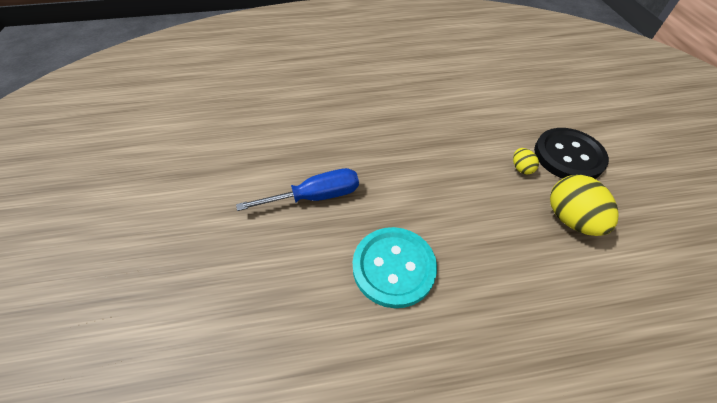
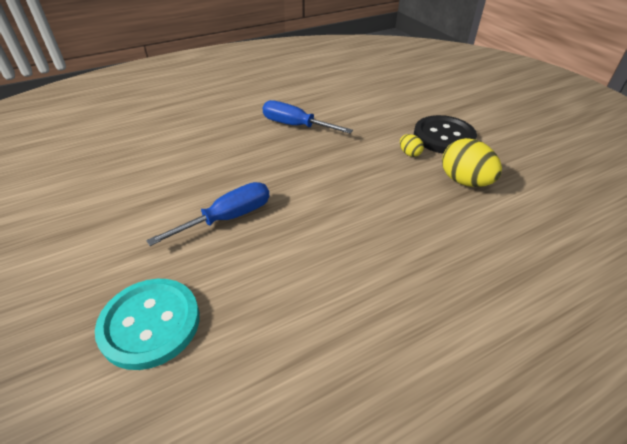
camera: 20 degrees left, 10 degrees down
(393, 267) = (329, 256): turquoise button -> turquoise button (150, 324)
(414, 107) = (296, 125): none -> blue screwdriver

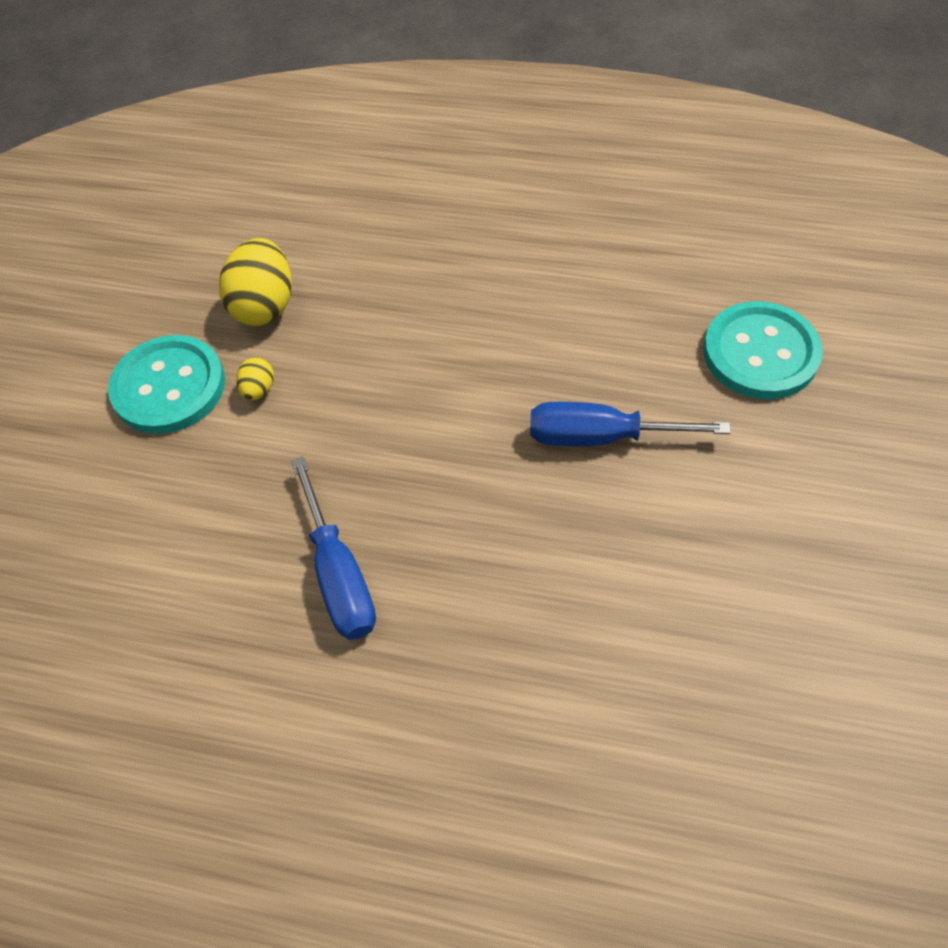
camera: 135 degrees left, 15 degrees up
(443, 137) = (169, 387): black button -> turquoise button

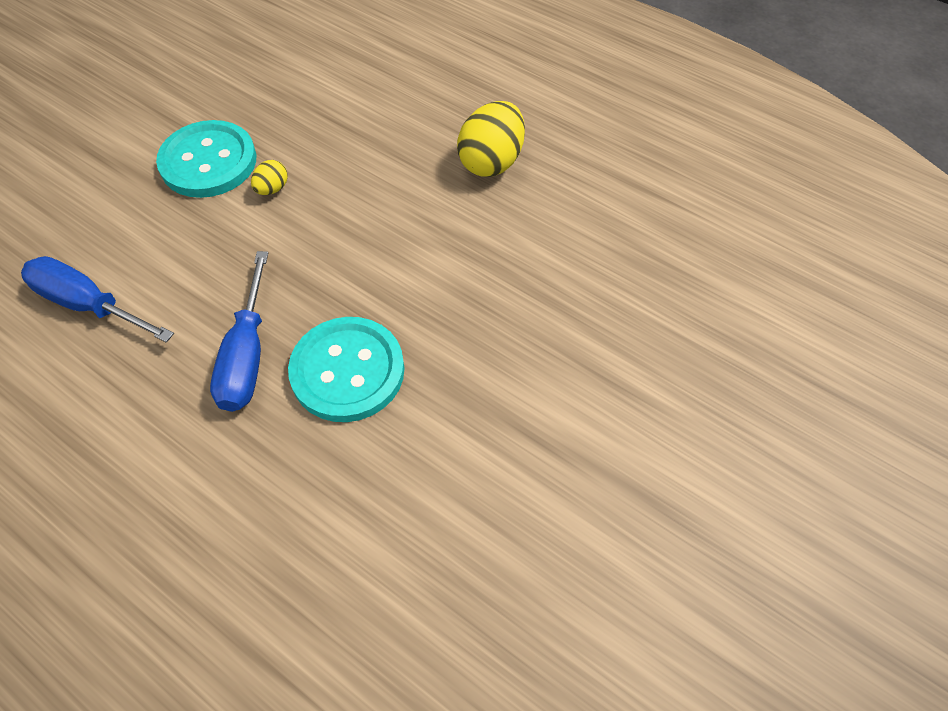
camera: 20 degrees right, 0 degrees up
(265, 305) = (315, 126): yellow egg -> yellow egg (491, 161)
(601, 437) = (519, 332): blue screwdriver -> blue screwdriver (89, 305)
(760, 353) = (701, 316): turquoise button -> turquoise button (347, 371)

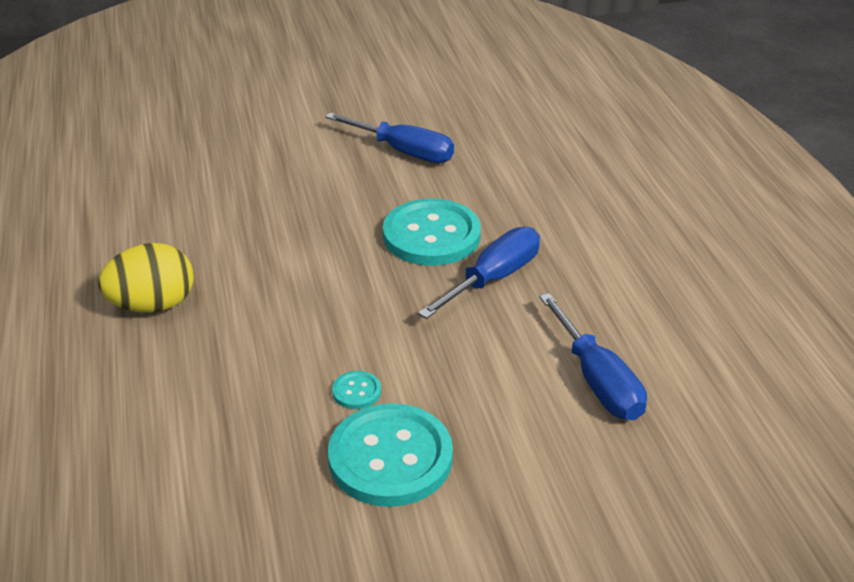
camera: 140 degrees left, 20 degrees down
(272, 189) = (356, 391): yellow egg -> turquoise button
(494, 482) = (403, 151): none -> blue screwdriver

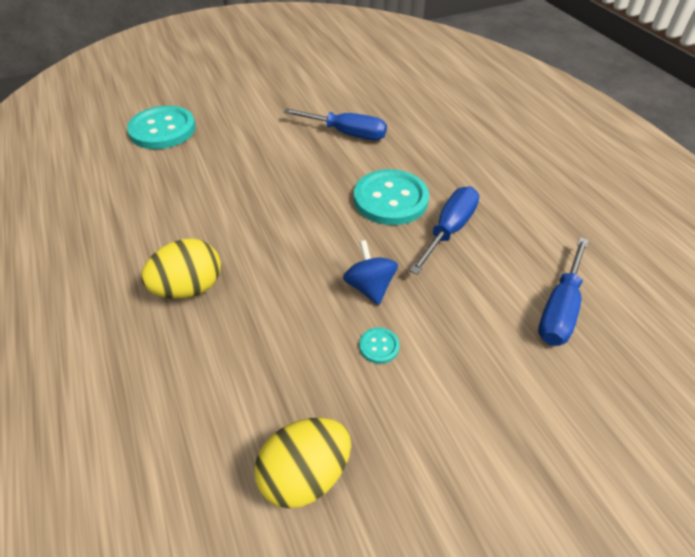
camera: 10 degrees left, 10 degrees up
(229, 501) = (305, 474): none -> yellow egg
(368, 329) = (370, 287): none -> blue spinning top
(390, 458) = (427, 407): turquoise button -> turquoise button (162, 130)
(597, 380) = (560, 308): blue screwdriver -> blue screwdriver turned 60 degrees clockwise

